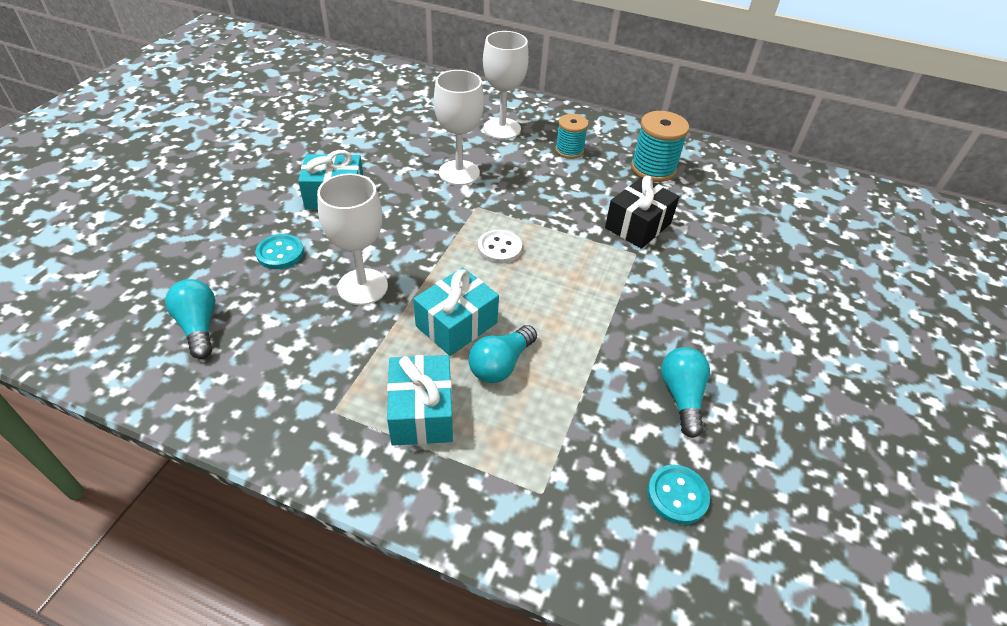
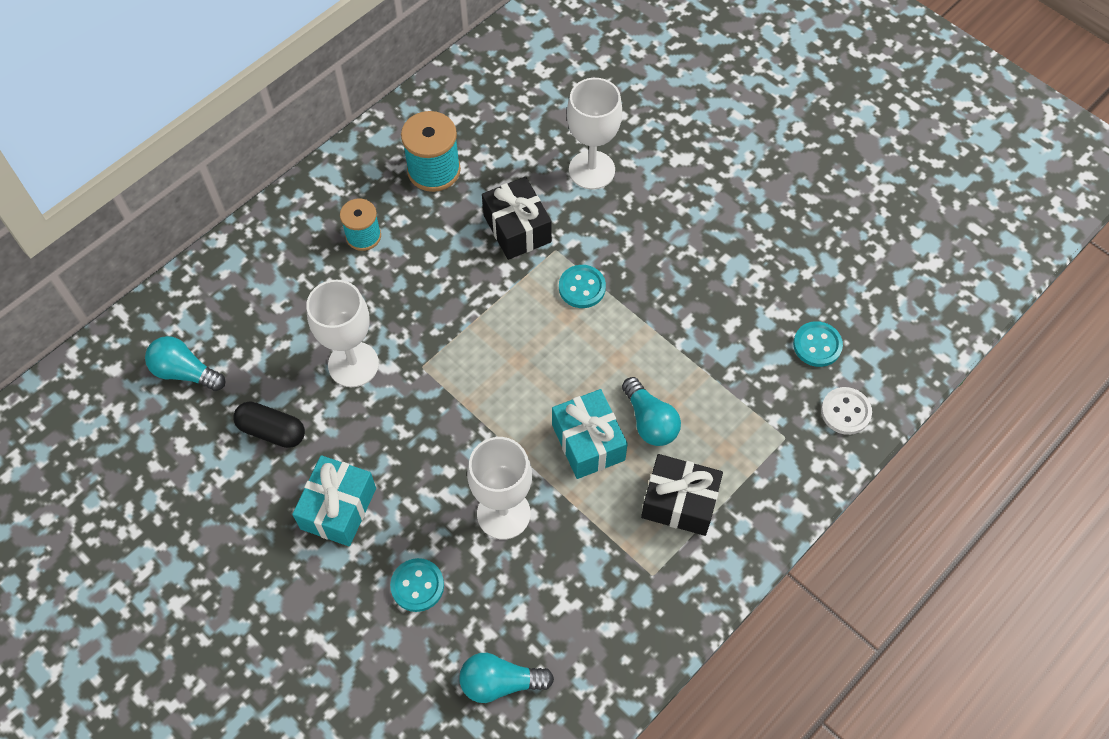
camera: 65 degrees left, 15 degrees up
(386, 151) = (272, 431): none -> black capsule
(422, 412) = (679, 502): turquoise gift -> black gift
(499, 248) = (498, 368): white button -> white button (845, 412)
(502, 129) = (286, 289): white goblet -> white goblet (591, 170)
(610, 279) = (582, 287): none -> turquoise button
(681, 396) = (732, 297): turquoise light bulb -> turquoise light bulb (185, 372)

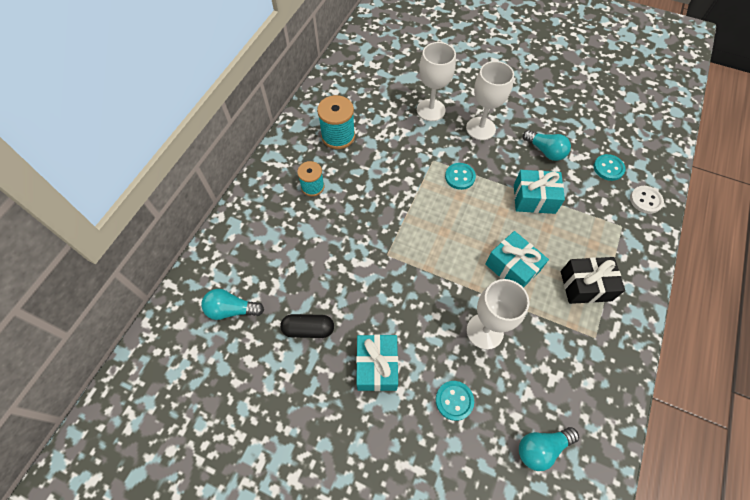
camera: 20 degrees left, 0 degrees up
(353, 364) = (343, 267): white goblet -> white goblet (480, 128)
(517, 228) = (404, 155): black gift -> none
(650, 421) = (541, 242): turquoise light bulb -> turquoise light bulb (545, 151)
(675, 355) = (534, 199): none -> turquoise gift

